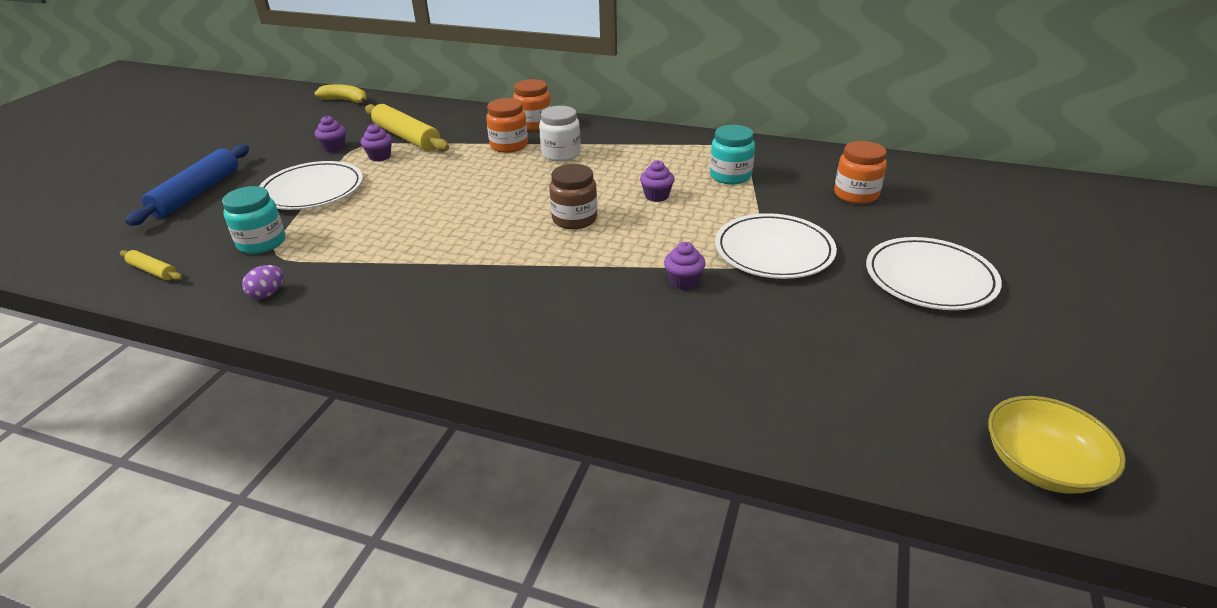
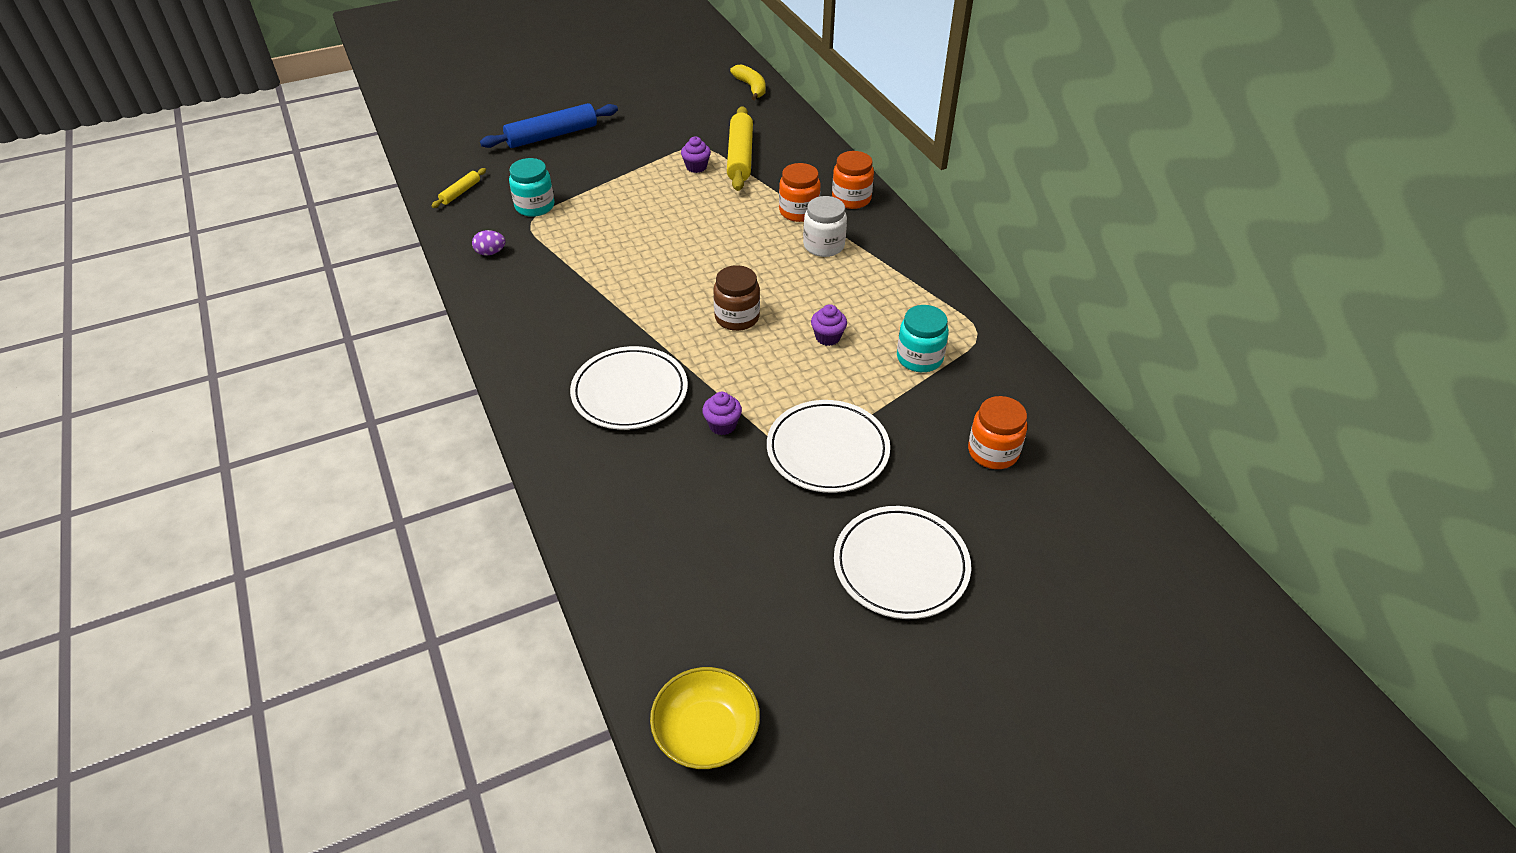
camera: 45 degrees right, 10 degrees up
(153, 271) = (460, 192): yellow rolling pin -> yellow rolling pin turned 45 degrees clockwise
(312, 190) = (615, 175): white plate -> white plate (629, 392)
(334, 148) = (679, 139): purple cupcake -> none

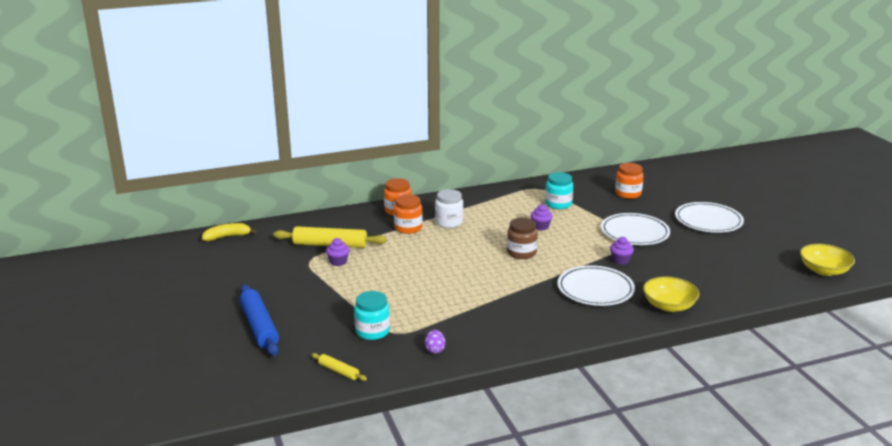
camera: 85 degrees left, 20 degrees down
(579, 472) = (669, 306): none -> yellow bowl

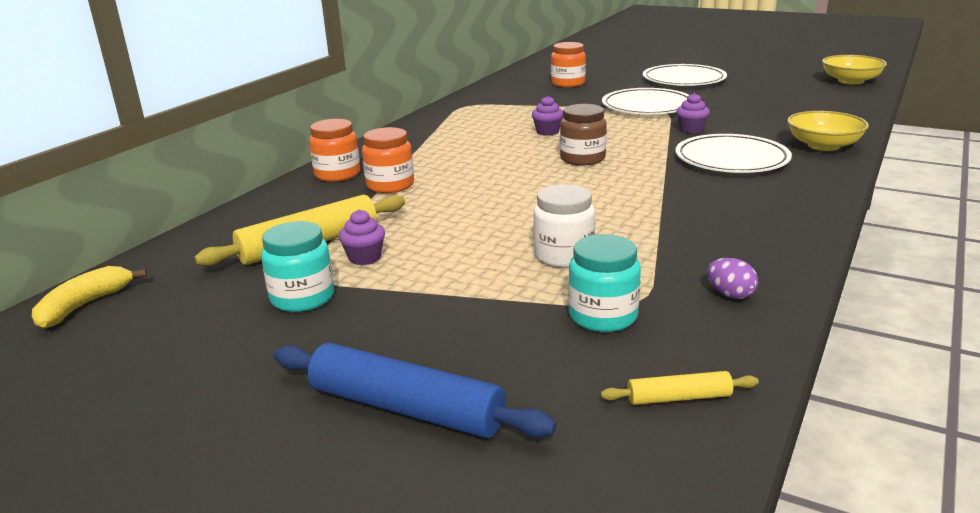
camera: 40 degrees left, 0 degrees up
(449, 222) = (432, 163): white jar -> white jar (564, 256)
(558, 204) = (520, 110): turquoise jar -> turquoise jar (302, 298)

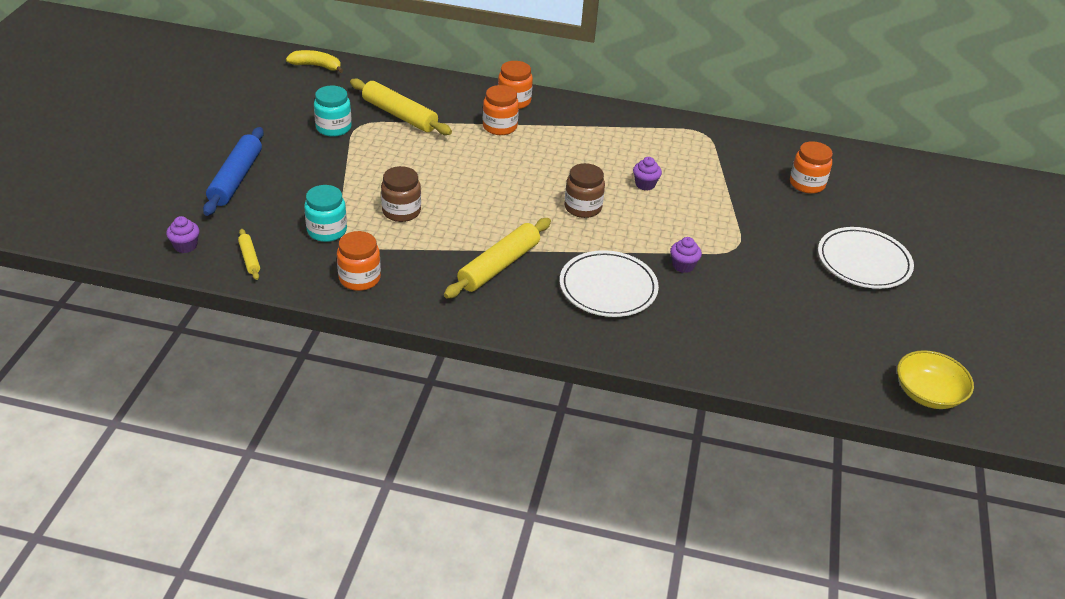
camera: 70 degrees right, 15 degrees up
(364, 258) = (385, 138): purple cupcake -> purple cupcake (185, 246)
(564, 256) = (401, 211): white jar -> brown jar
(647, 106) = (747, 238): white plate -> none
(694, 205) = (499, 266): none -> yellow rolling pin
(730, 294) = (359, 278): purple egg -> orange jar
(823, 145) = (666, 346): yellow bowl -> none

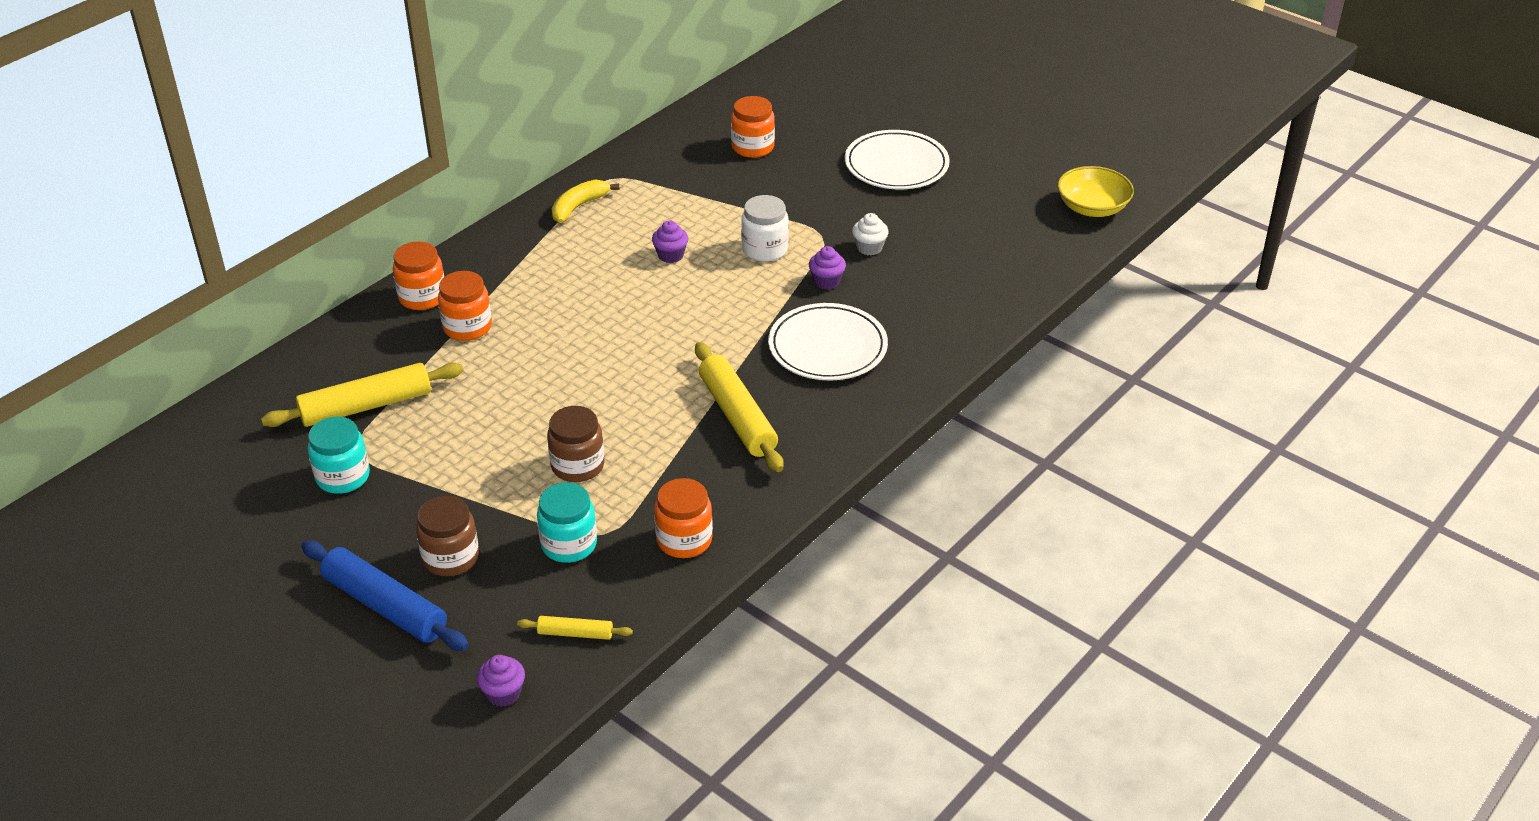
camera: 60 degrees left, 0 degrees up
(316, 66) = (169, 452): yellow banana -> yellow banana (578, 207)
(583, 207) = (678, 316): brown jar -> brown jar (451, 558)
(692, 225) = (765, 249): none -> white jar
(744, 276) = (869, 248): none -> white cupcake

